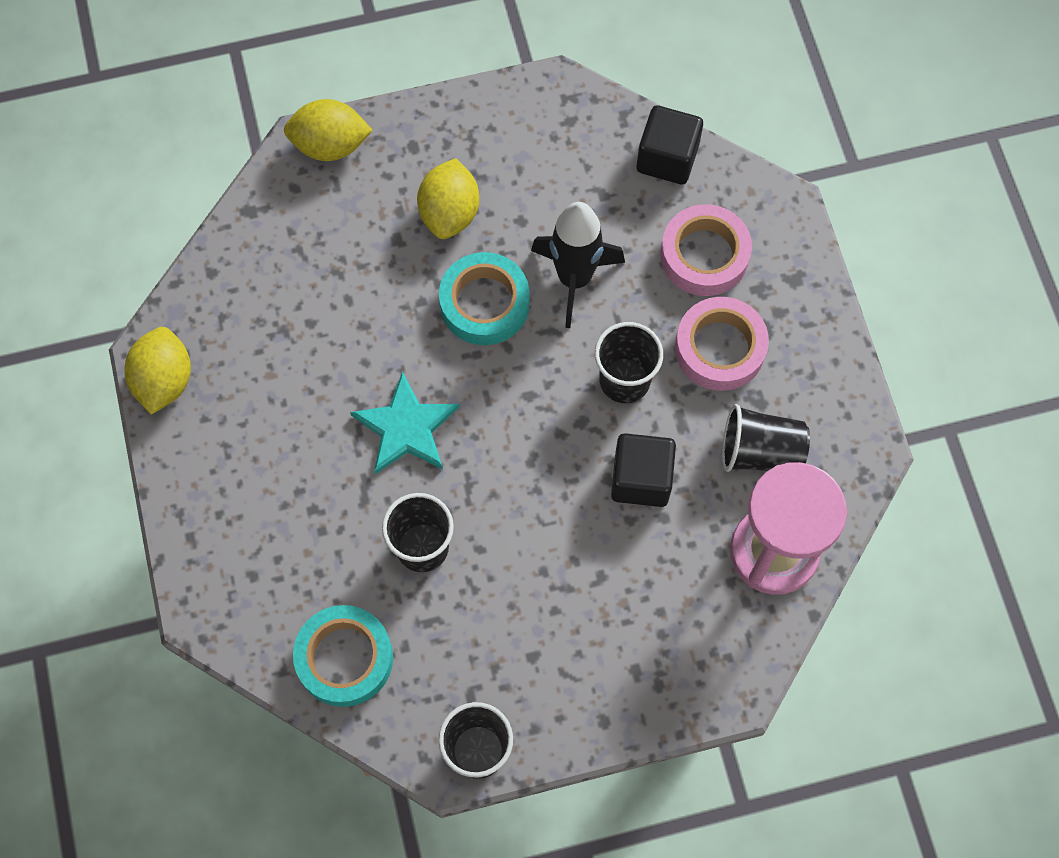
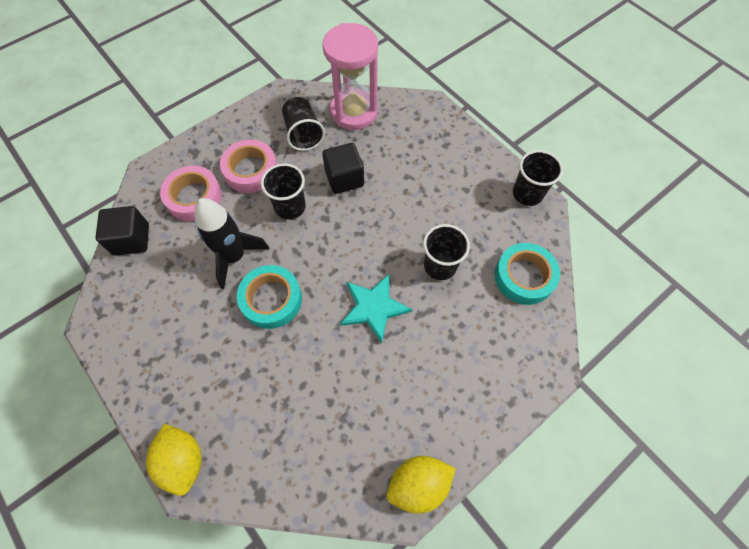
camera: 115 degrees left, 5 degrees down
(449, 213) = (213, 349): yellow lemon -> none

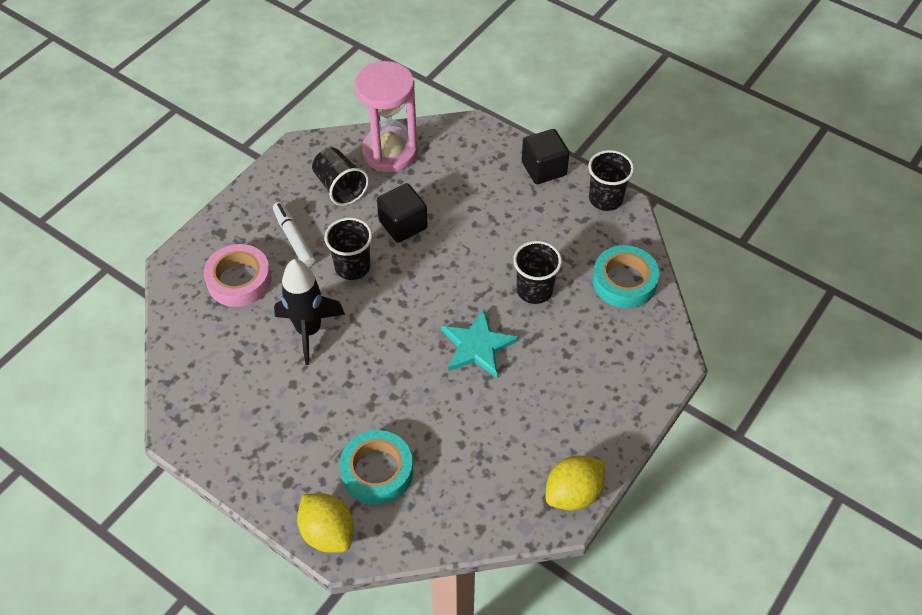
camera: 15 degrees left, 10 degrees down
(131, 239) = (184, 339): black cube -> black cube (544, 169)
(251, 170) = (294, 238): pink tape -> white marker
(271, 299) = (365, 363): turquoise tape -> turquoise tape (377, 471)

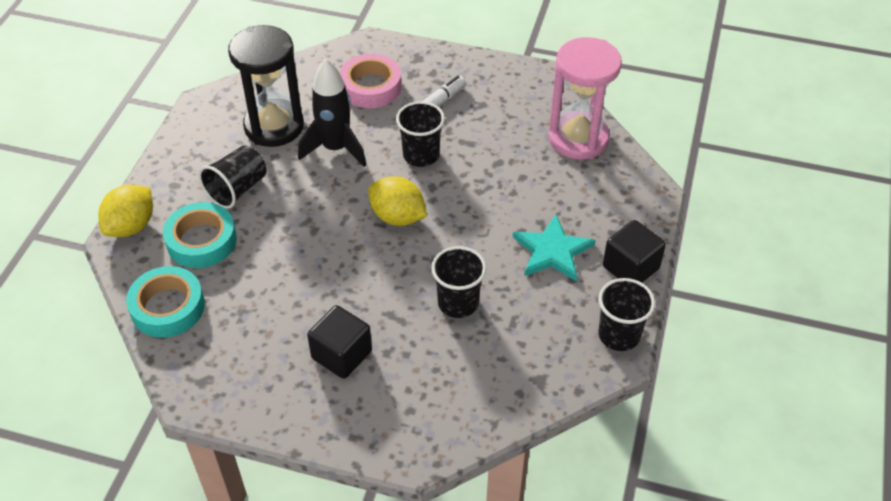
camera: 70 degrees right, 5 degrees down
(250, 374) = (274, 126): none -> black hourglass
(340, 187) = (512, 117): black cup -> black cup (237, 189)
(403, 225) = (490, 176): black cube -> black cube (341, 355)
(477, 346) = (367, 275): turquoise star -> turquoise star (552, 251)
(573, 493) = (219, 400): yellow lemon -> yellow lemon (397, 217)
(624, 281) = (508, 381): turquoise tape -> turquoise tape (168, 307)

